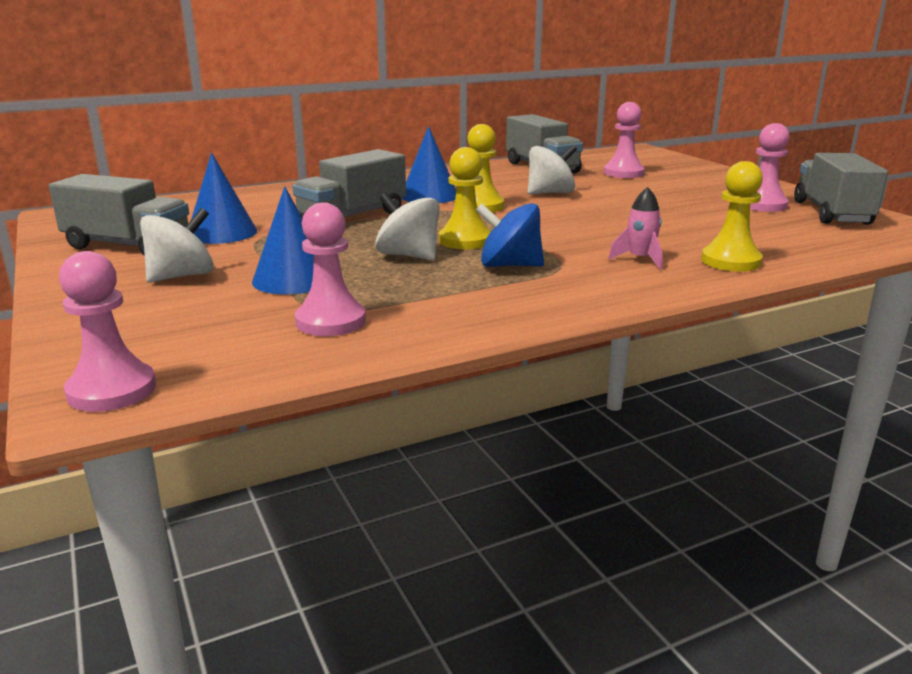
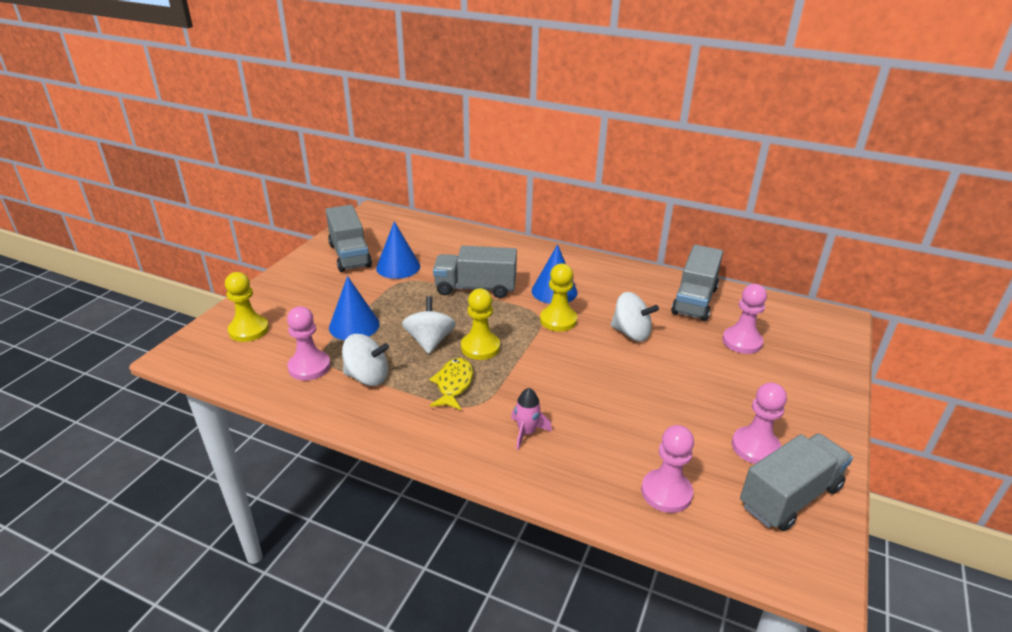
camera: 50 degrees right, 10 degrees up
(112, 390) = (191, 353): pink pawn -> pink pawn (666, 492)
(182, 276) = (326, 293): white spinning top -> white spinning top (367, 377)
(509, 265) = (453, 384): blue spinning top -> yellow fish
(730, 261) = (573, 477): yellow pawn -> yellow pawn (249, 330)

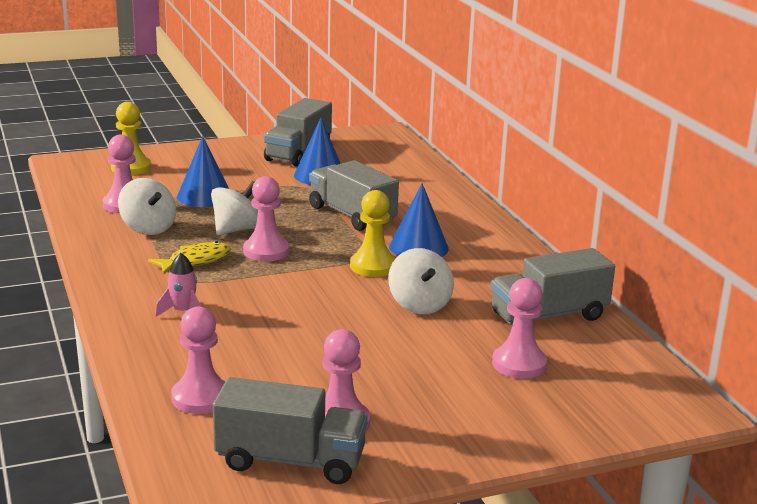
camera: 45 degrees right, 10 degrees down
(480, 347) = (266, 251): yellow pawn -> pink pawn

